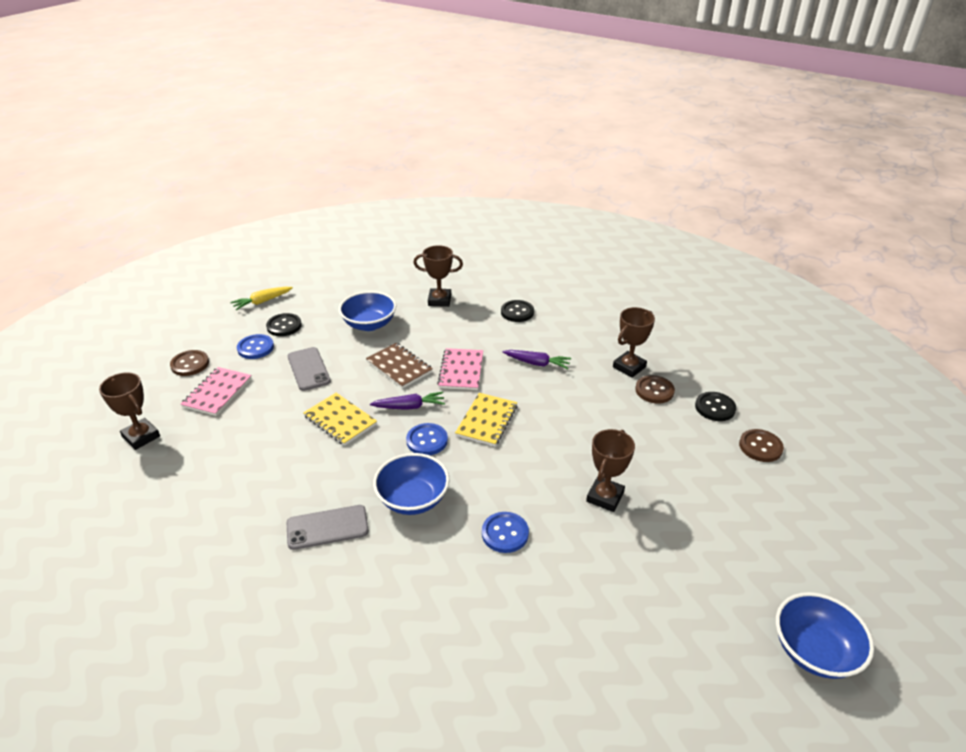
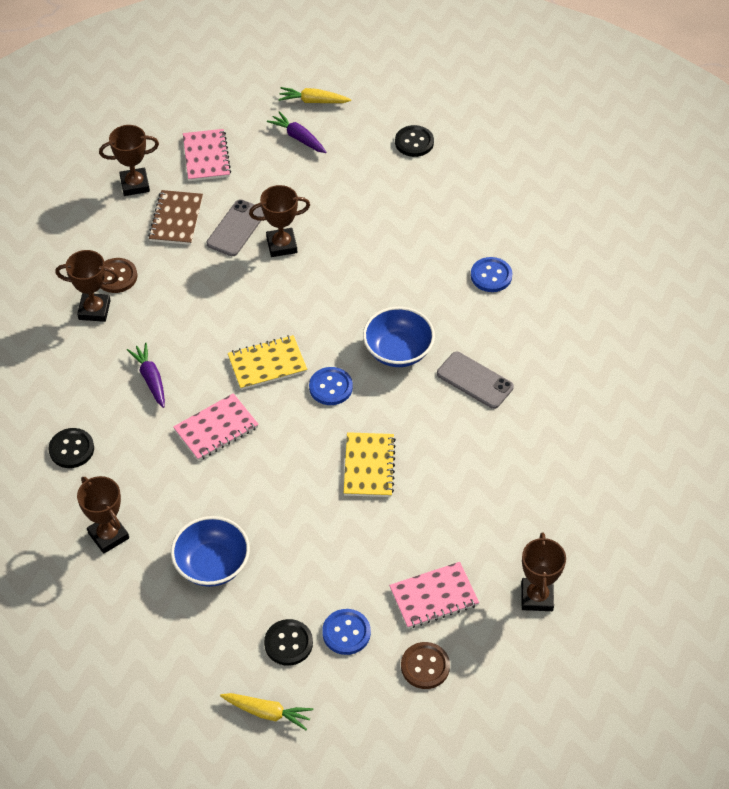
camera: 130 degrees left, 15 degrees up
(309, 369) = (330, 553): grey phone -> grey phone (236, 228)
(399, 367) = (256, 481): brown notebook -> brown notebook (176, 219)
(409, 407) = (303, 430): purple carrot -> purple carrot (298, 138)
(505, 533) = (373, 279): blue button -> blue button (491, 276)
(715, 408) = (105, 229): black button -> black button (414, 142)
(760, 447) = (135, 185): brown button -> brown trophy
(769, 510) = (206, 157): none -> pink notebook
(814, 651) = (313, 101): blue bowl -> yellow carrot

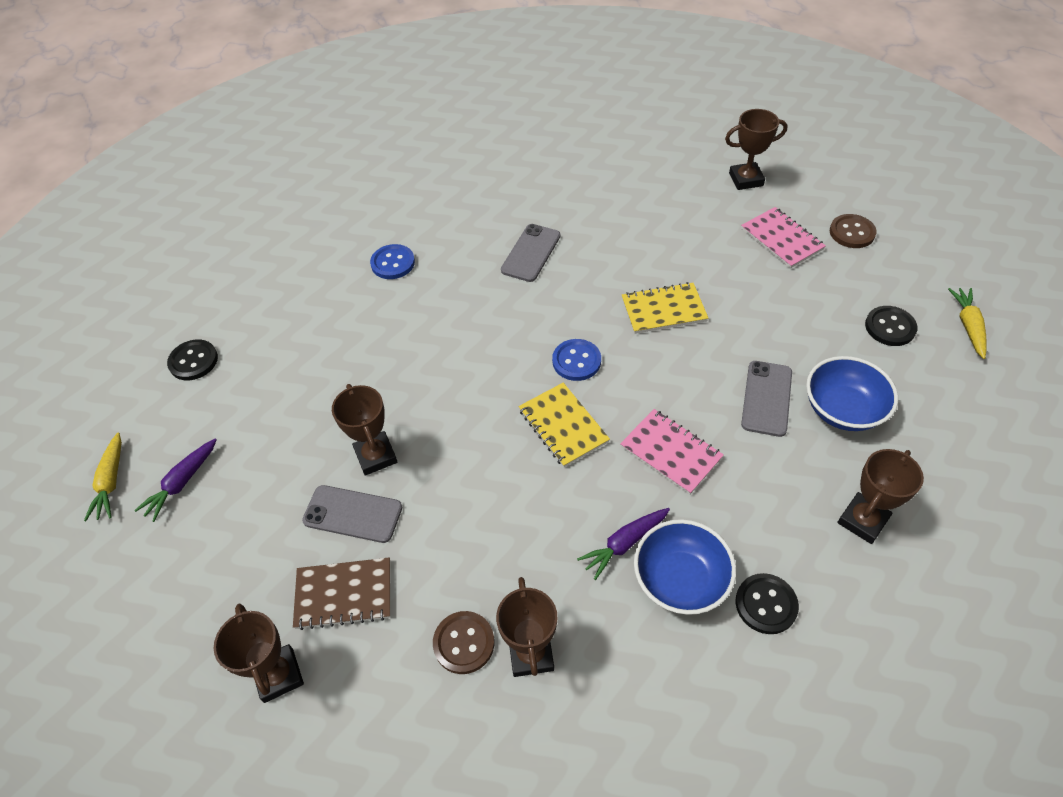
camera: 100 degrees left, 0 degrees up
(206, 157) = (218, 589): pink notebook -> none
(244, 512) = (766, 398): none -> grey phone
(346, 633) = (853, 289): blue button -> none
(398, 351) = (511, 316): blue bowl -> blue bowl (680, 580)

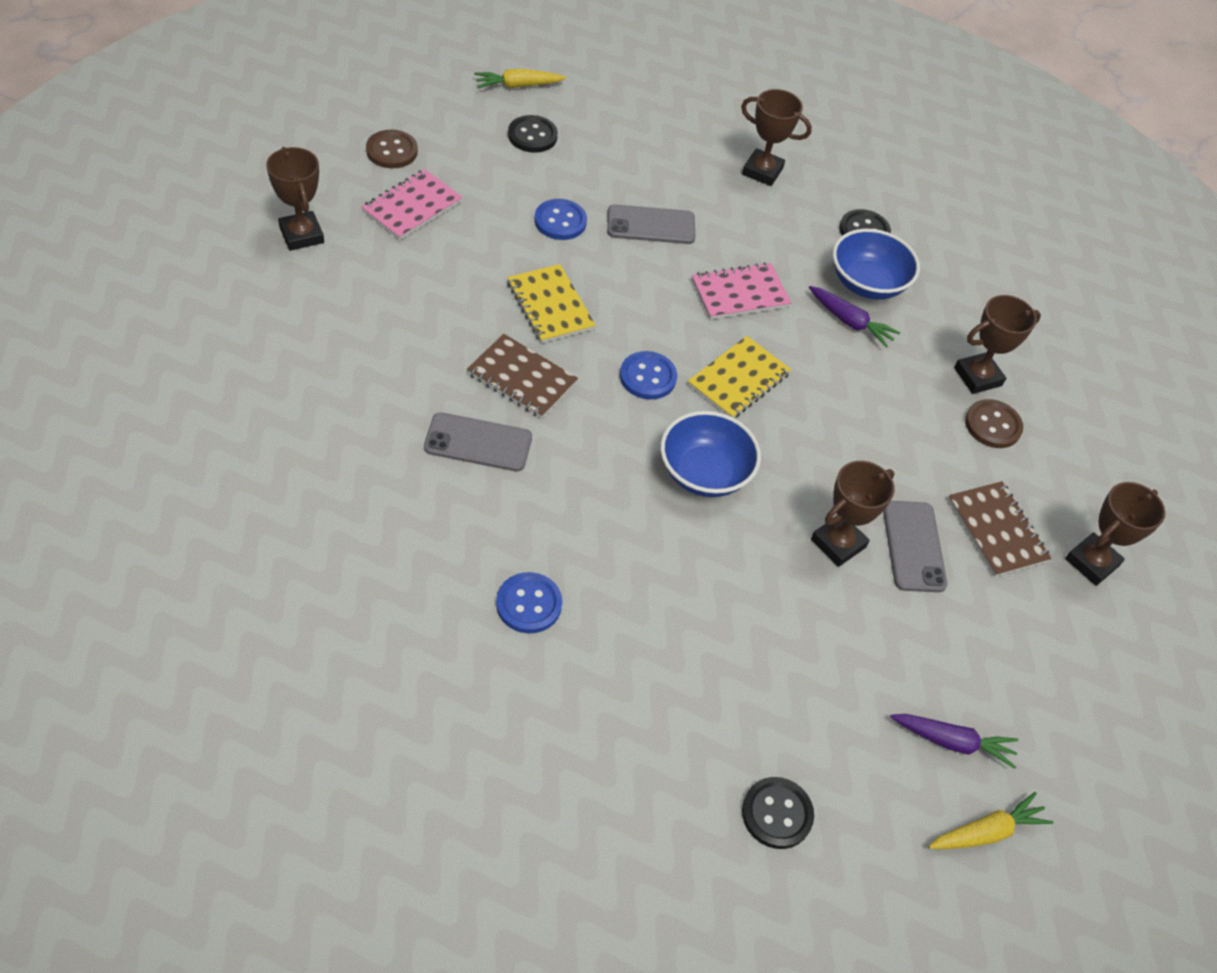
camera: 115 degrees left, 0 degrees up
(587, 283) = (522, 378): none -> brown notebook
(671, 452) = (740, 293): pink notebook -> pink notebook turned 45 degrees clockwise
(769, 331) = (560, 221): none -> blue button
(842, 409) = (647, 175): blue bowl -> blue bowl (704, 473)

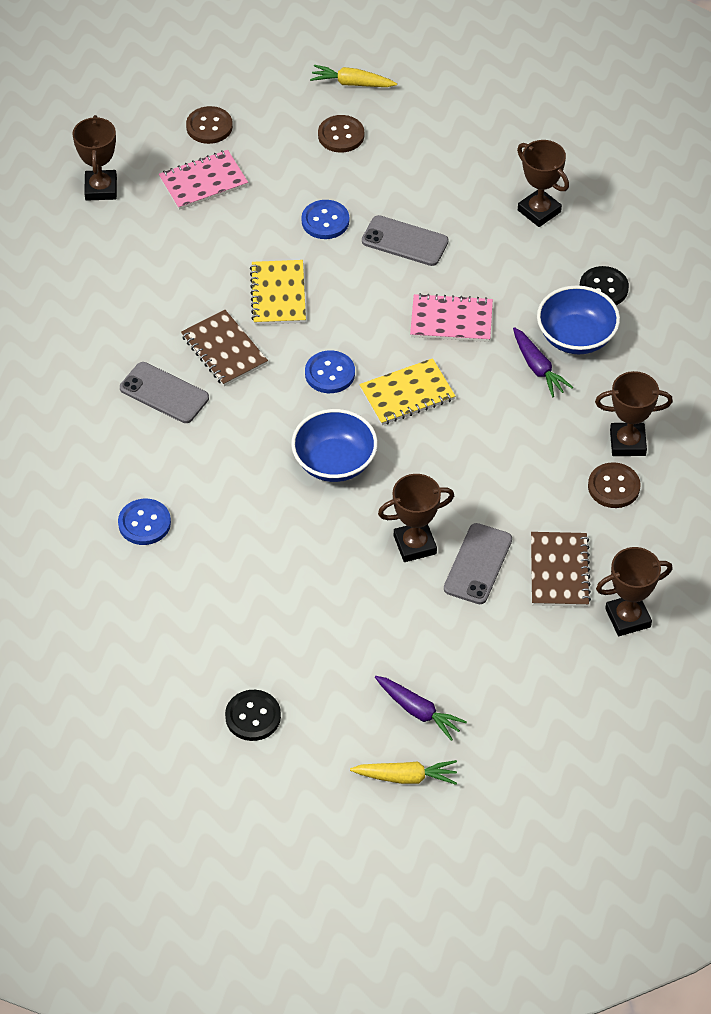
camera: 30 degrees right, 0 degrees up
(532, 136) = (341, 135): black button -> brown button

